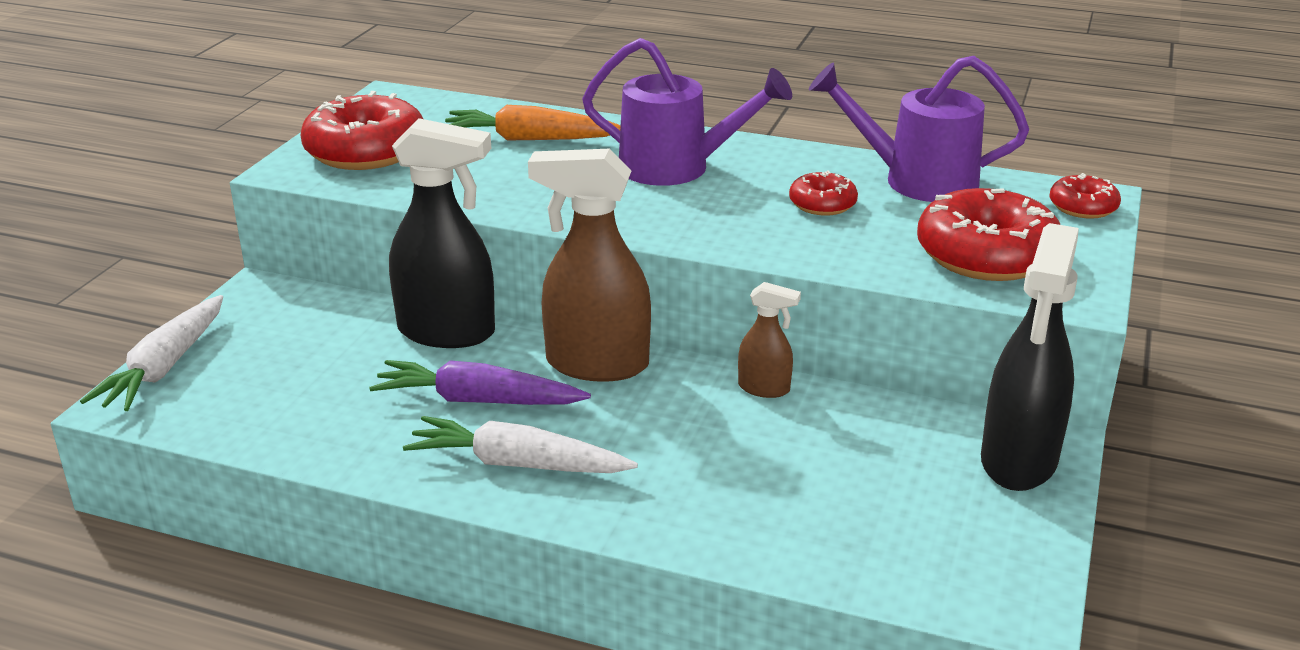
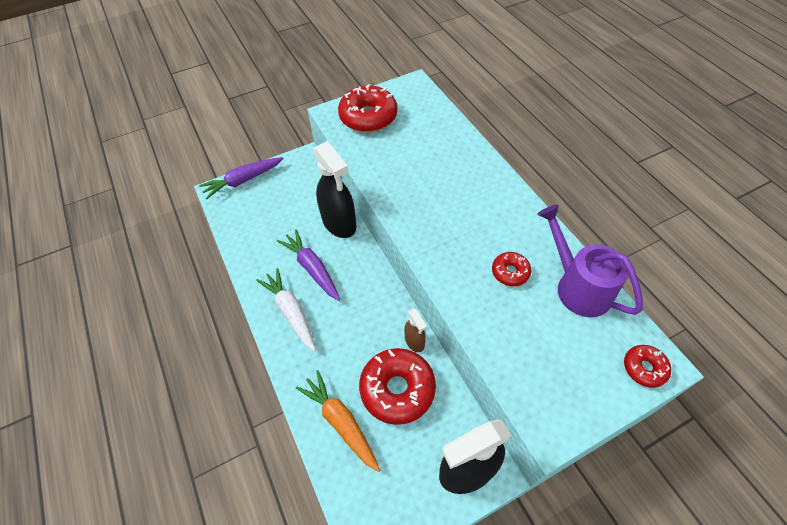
camera: 45 degrees right, 25 degrees up
(165, 367) = (243, 180): white carrot -> purple carrot
(530, 139) = (437, 145): orange carrot -> orange carrot (341, 422)
(596, 364) = (369, 279): brown spray bottle -> none
(678, 168) = (475, 204): purple watering can -> none
(986, 255) = (544, 365): red donut -> red donut (397, 389)

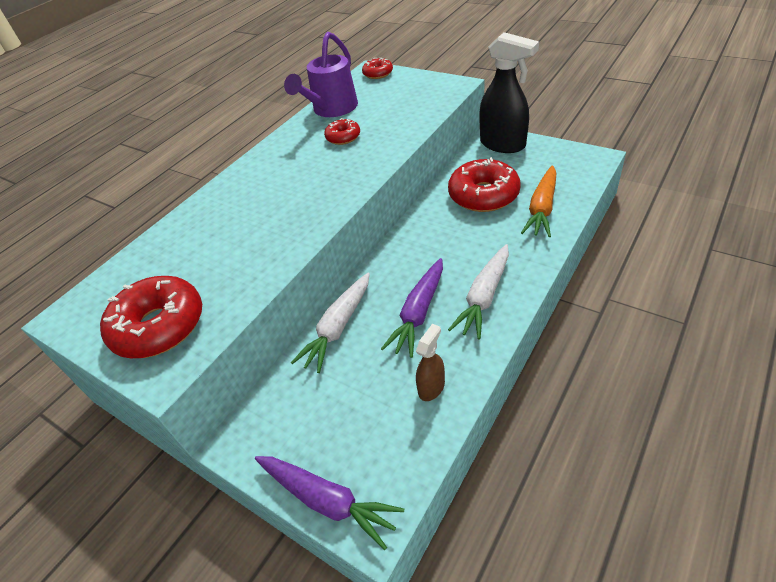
camera: 115 degrees left, 10 degrees down
(339, 223) = (338, 327): black spray bottle -> white carrot
(414, 341) = (434, 205): brown spray bottle -> brown spray bottle (431, 387)

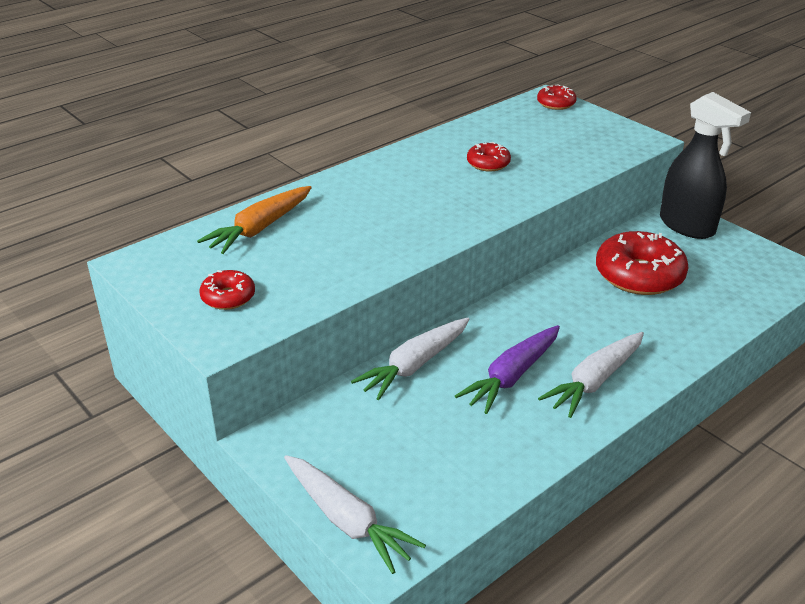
camera: 10 degrees right, 10 degrees down
(159, 326) = (228, 297): red donut -> red donut, size x0.52
(327, 500) = (347, 520): purple carrot -> white carrot
(331, 110) = (485, 130): purple watering can -> none
(431, 387) = (498, 451): brown spray bottle -> none
(542, 208) = (705, 308): orange carrot -> orange carrot (260, 228)

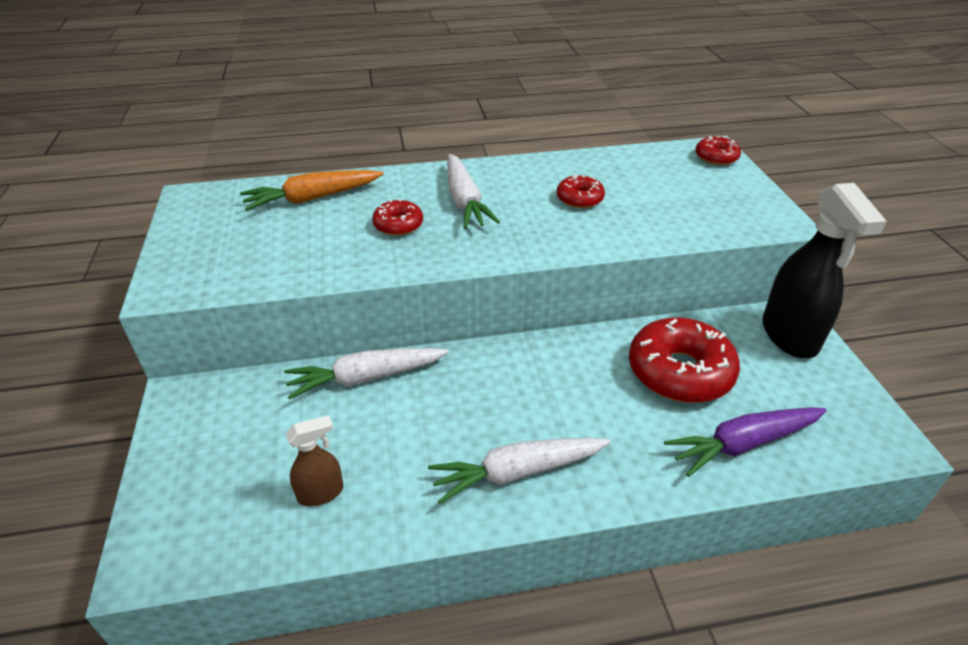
camera: 30 degrees right, 5 degrees up
(228, 297) = (217, 251): red donut -> red donut (398, 225)
(347, 520) = (155, 507): white carrot -> white carrot (464, 200)
(469, 453) = (321, 493): none -> brown spray bottle
(512, 376) = (441, 429): purple carrot -> purple carrot (743, 444)

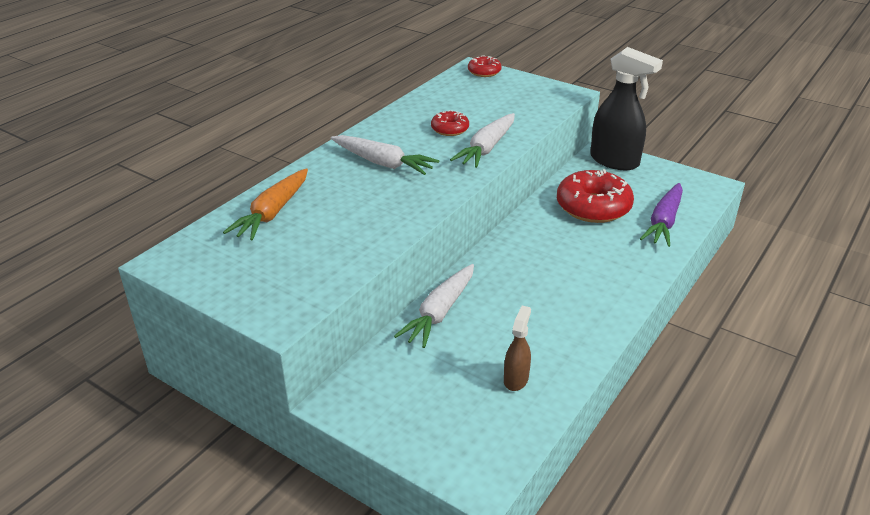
camera: 45 degrees left, 5 degrees down
(398, 225) = (367, 197): red donut -> none
(518, 472) = (593, 300): white carrot -> white carrot (487, 148)

